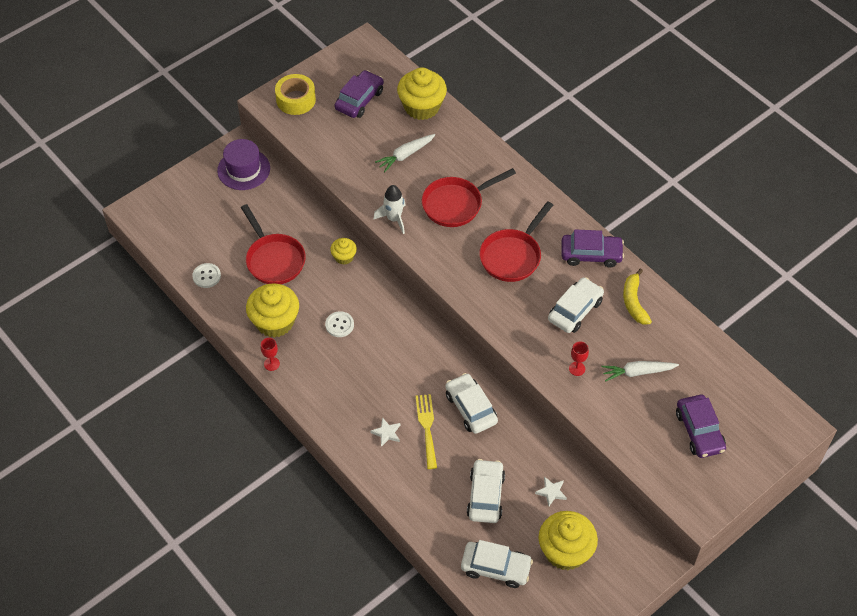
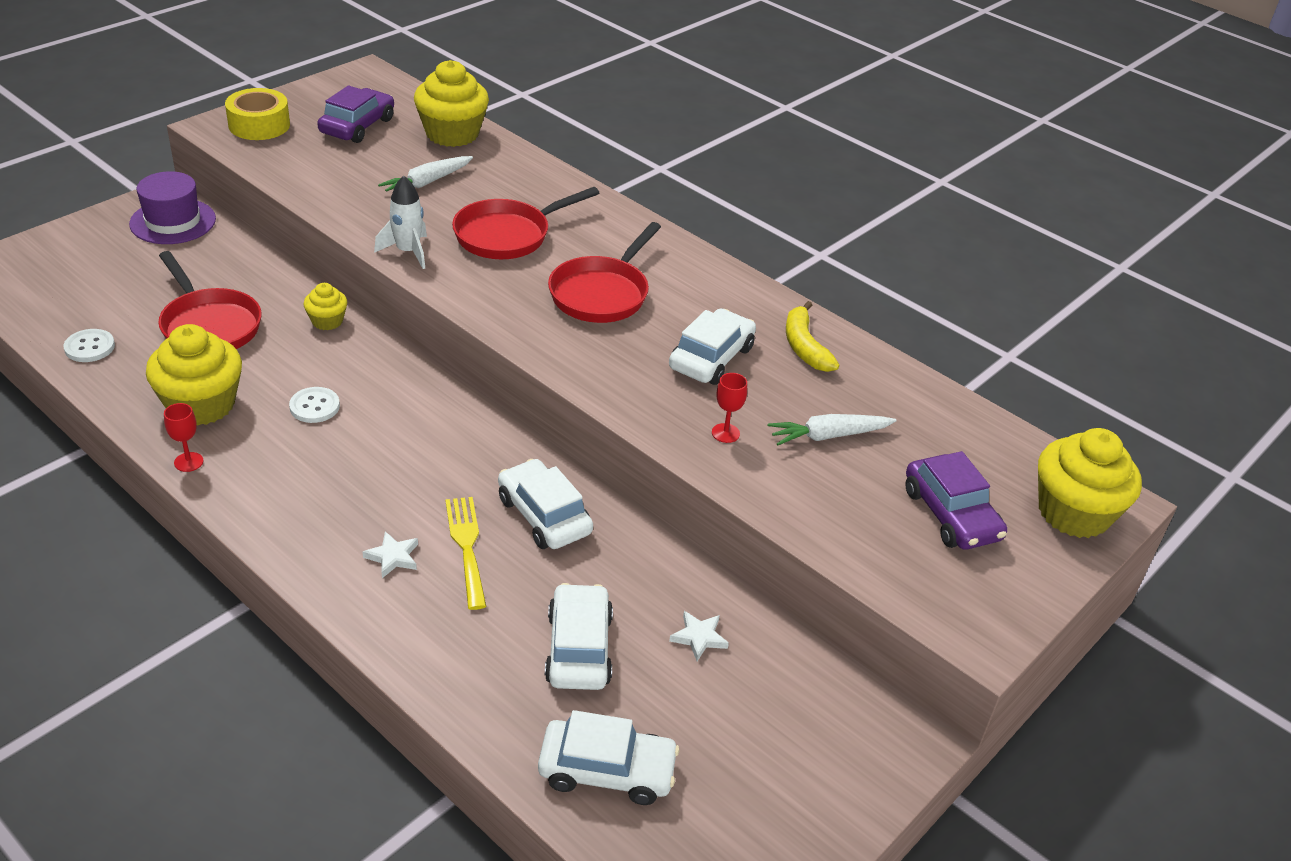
camera: 10 degrees left, 15 degrees down
(565, 551) = (737, 734): yellow cupcake -> yellow cupcake (1073, 512)
(591, 254) = (726, 291): purple car -> none

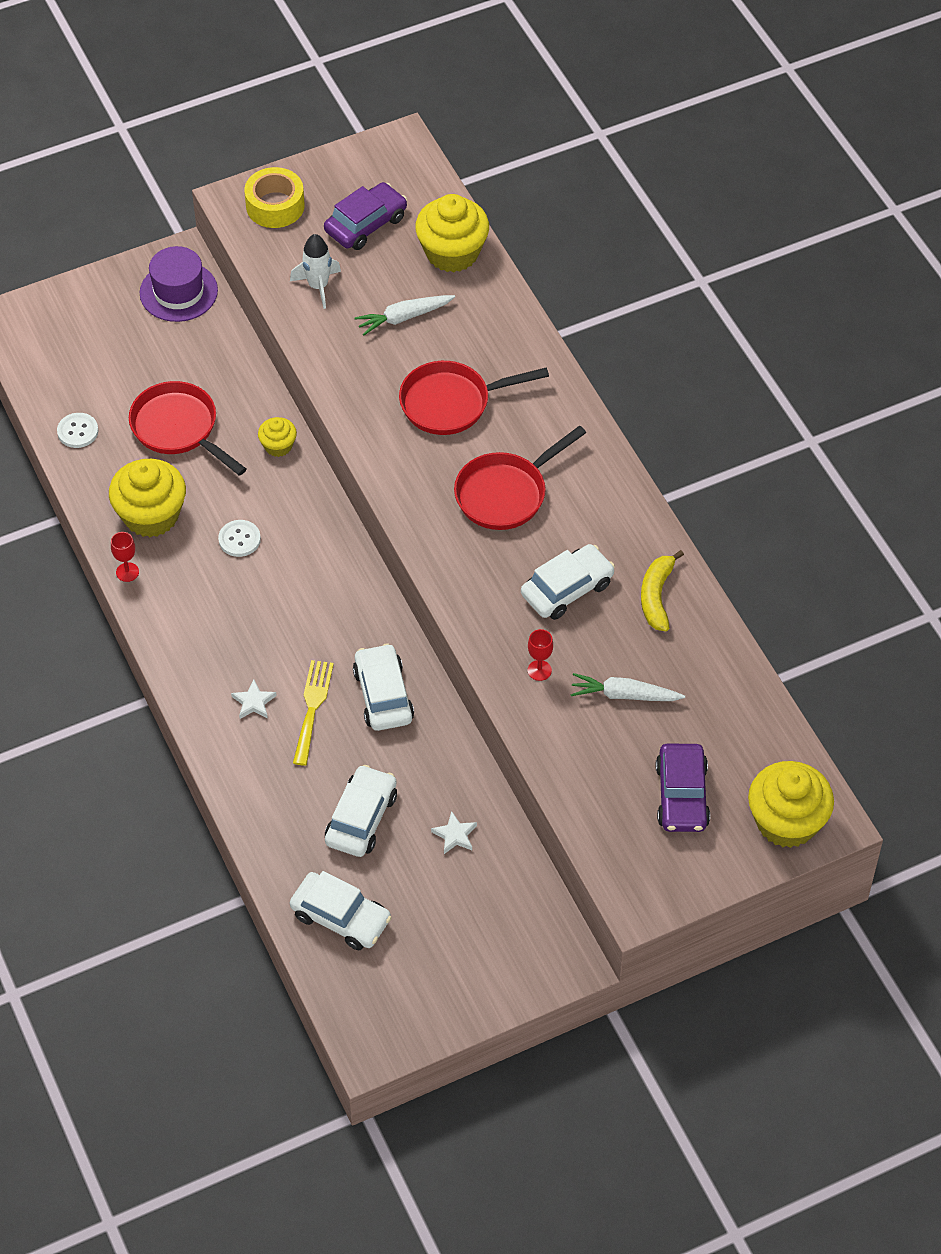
camera: 25 degrees right, 15 degrees up
(209, 325) = (178, 428): red pan -> red pan turned 150 degrees clockwise
(407, 252) = (355, 405): white rocket -> white rocket (318, 286)

